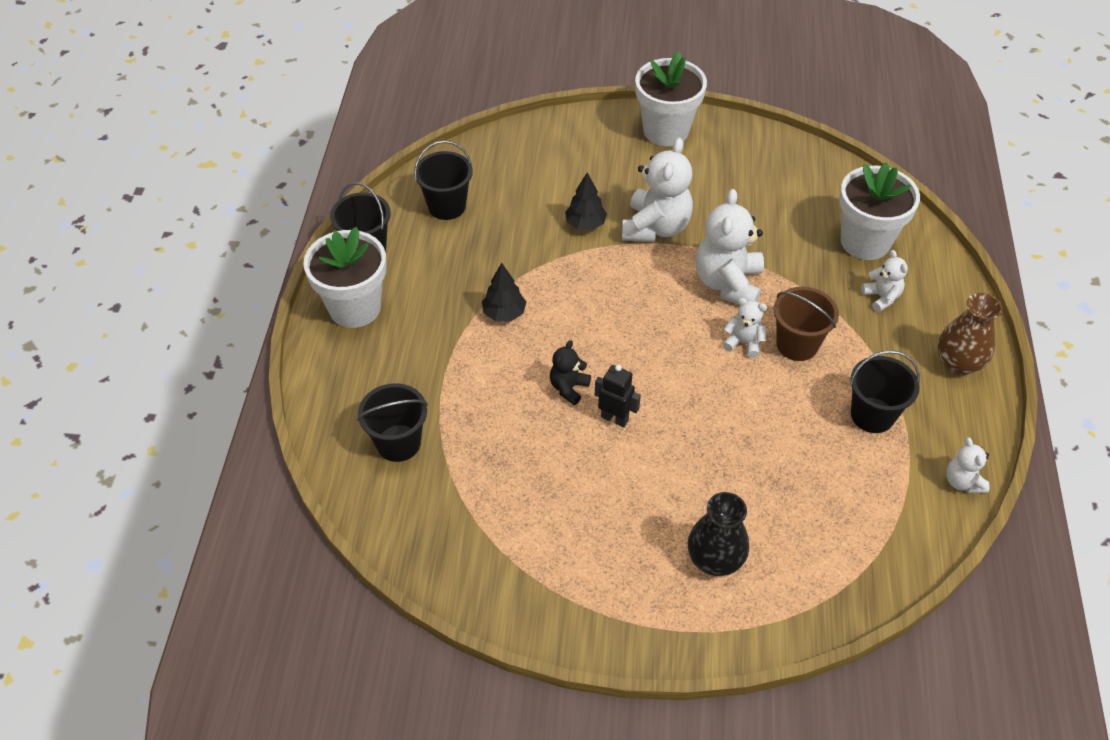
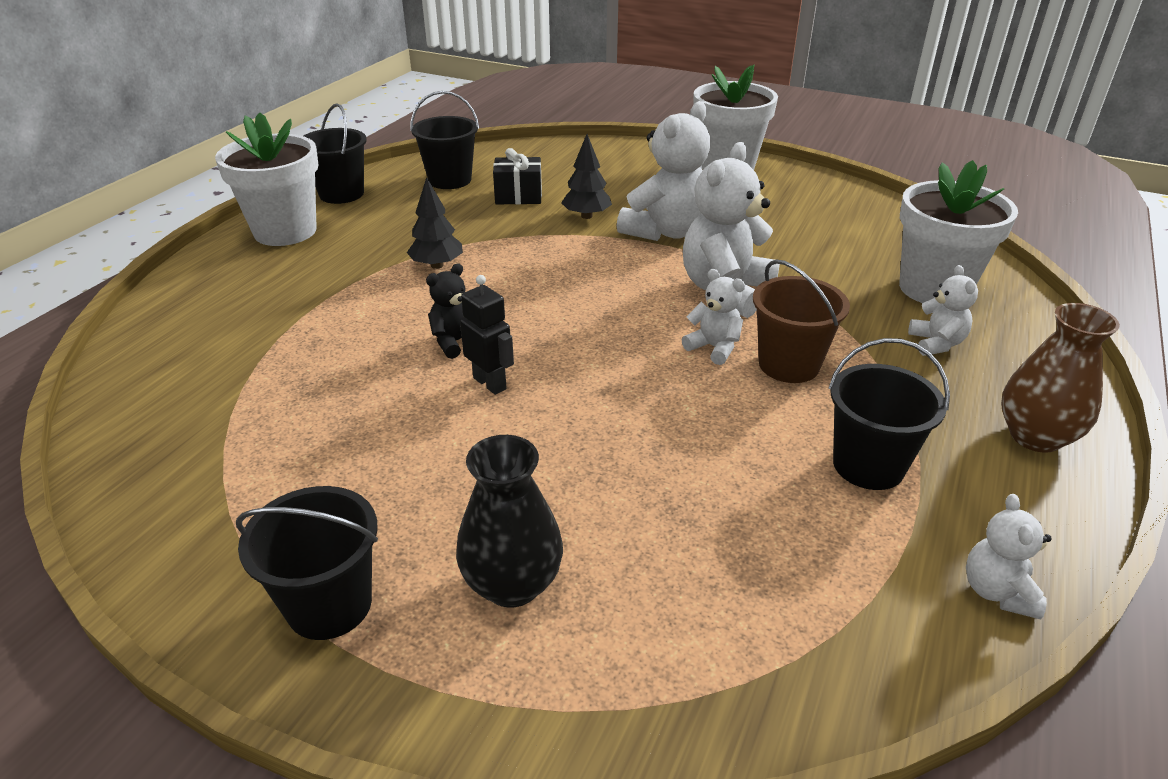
camera: 20 degrees right, 15 degrees down
(398, 443) = (213, 346): black bucket -> black bucket (329, 605)
(517, 213) = (518, 196): none -> black gift

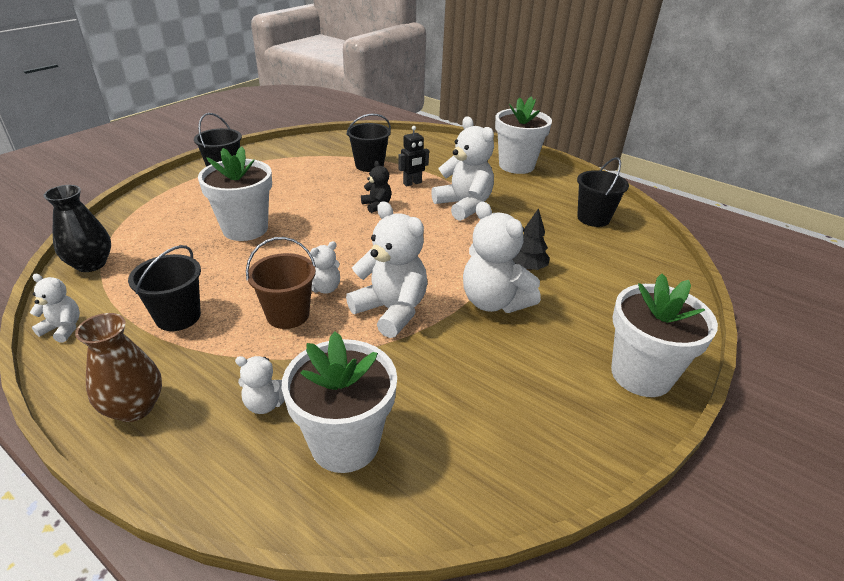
camera: 100 degrees right, 0 degrees up
(341, 194) = (568, 181): black bucket -> black bucket (369, 165)
(437, 265) = (464, 205): black tree -> white teddy bear
(490, 383) = (334, 211): black robot -> black robot (412, 183)
(512, 584) = (201, 204): black vase -> black vase (91, 264)
(518, 196) = (564, 243): black gift -> none
(591, 475) = (245, 229): none -> white flower pot

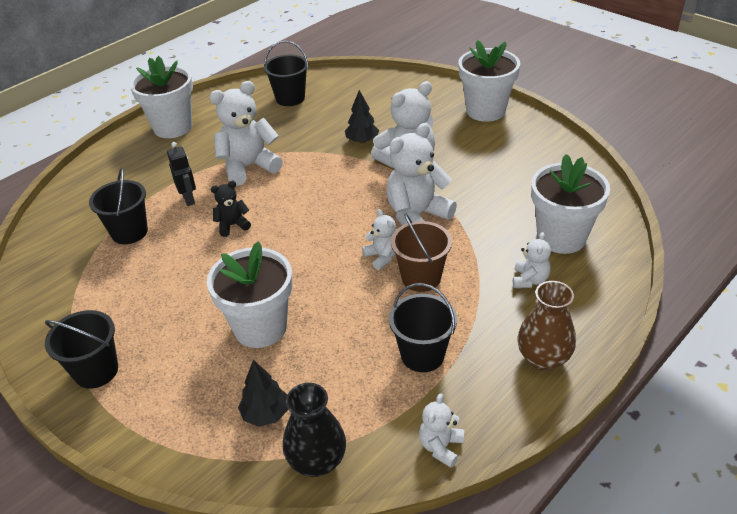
camera: 80 degrees left, 5 degrees up
(151, 238) = (266, 414): none -> black tree

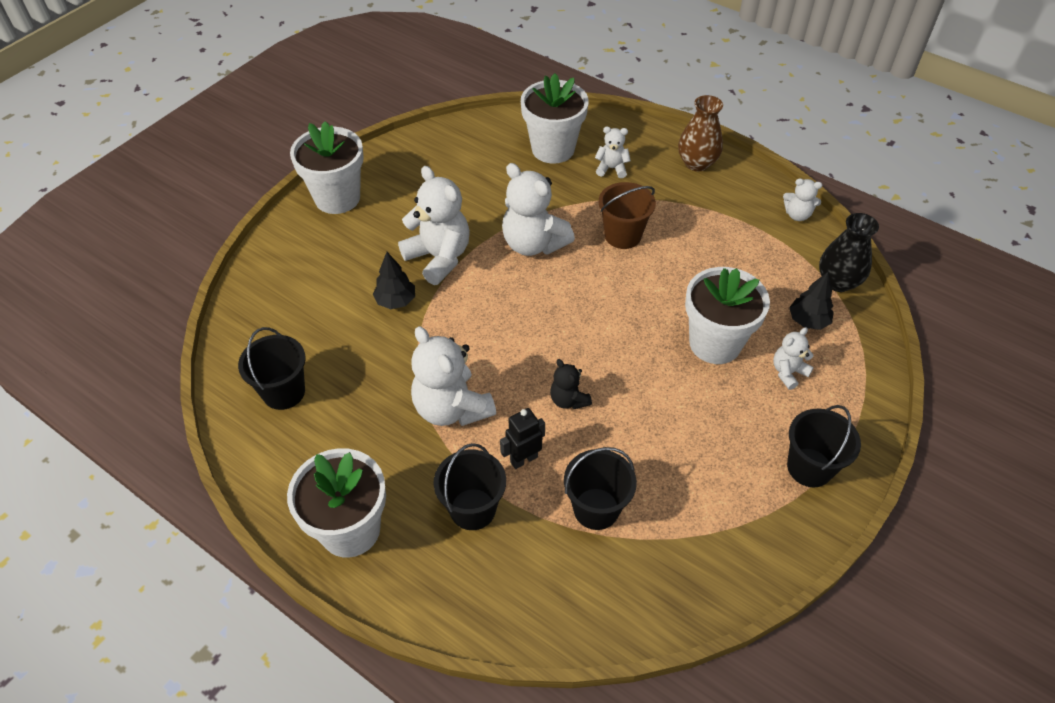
camera: 100 degrees left, 10 degrees up
(382, 257) = (599, 265): white teddy bear -> white teddy bear (788, 372)
(422, 355) = (714, 229): black bucket -> black bucket (472, 509)

